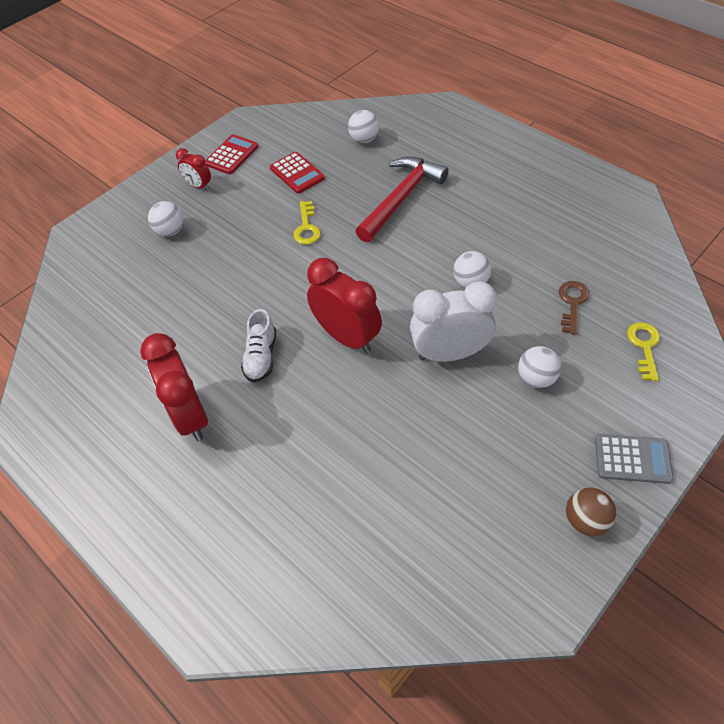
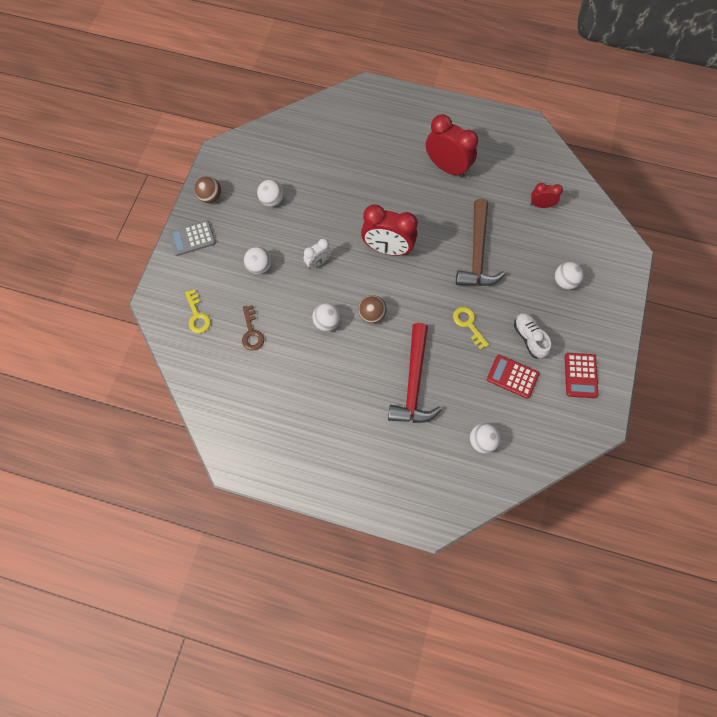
camera: 150 degrees right, 15 degrees up
(198, 186) = (580, 331): red clock -> red clock (541, 205)
(239, 292) = (477, 253): none -> brown hammer
(261, 356) = (432, 216): white shoe -> white shoe (529, 338)
(410, 272) = (372, 314): none -> brown ball
(449, 353) = (318, 263): white clock -> white clock, size x0.52
(481, 471) = (272, 200): none -> white ball

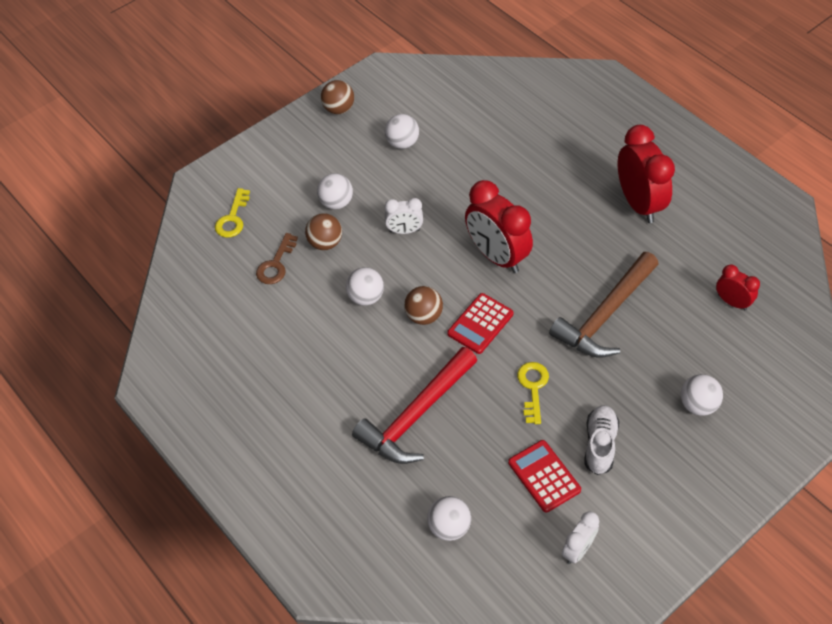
camera: 35 degrees right, 15 degrees down
(192, 238) = (287, 140): grey calculator -> none
(273, 299) = (325, 243): none -> brown ball
(560, 410) = (578, 550): none -> white clock
(580, 375) = (636, 525): red calculator -> red calculator (480, 324)

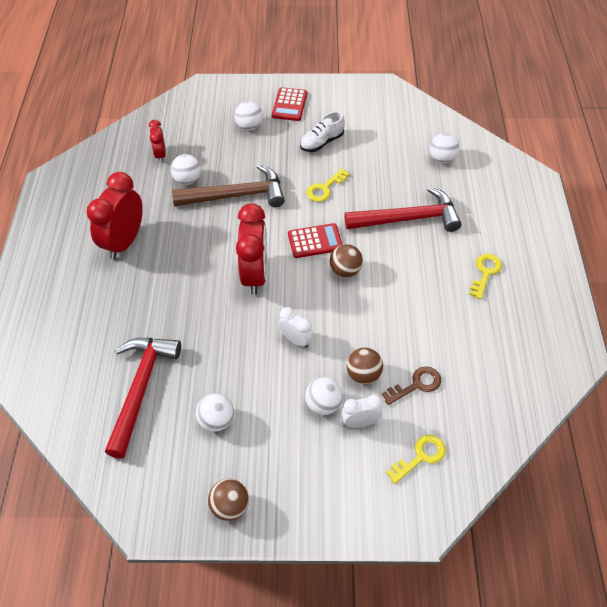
camera: 140 degrees left, 0 degrees up
(291, 409) = (485, 273): none -> yellow key
(366, 297) = (372, 310): white ball -> white ball (187, 180)
(478, 124) = (141, 389): none -> red hammer
(544, 476) = (367, 148): red calculator -> red calculator (289, 105)
(578, 550) = (385, 113): white clock -> white clock (360, 422)

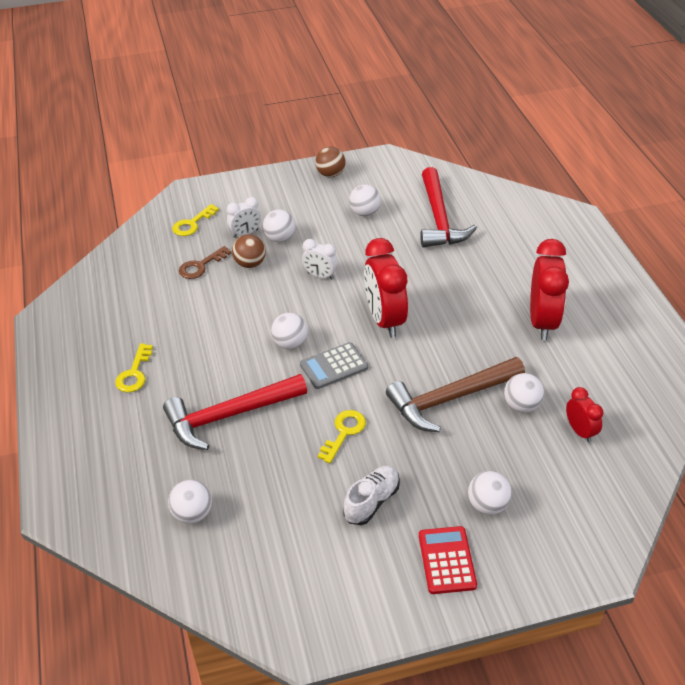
camera: 165 degrees right, 10 degrees down
(315, 241) = (334, 366): red calculator -> grey calculator
(345, 270) = (290, 343): brown ball -> white ball

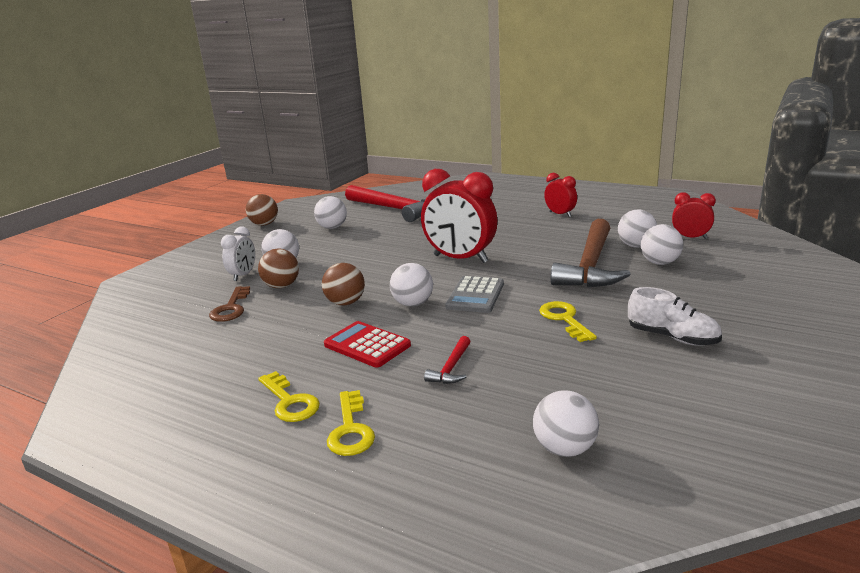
camera: 45 degrees left, 20 degrees down
(192, 224) = (173, 293): yellow key -> yellow key (350, 429)
(229, 415) = (451, 367): red hammer -> red hammer, size x0.42
(259, 311) = (345, 303): none -> brown ball
(320, 276) = (361, 264): white clock -> none
(372, 501) = (672, 337): white shoe -> white shoe turned 135 degrees clockwise
(447, 560) = (787, 330): red calculator -> red calculator (367, 345)
(487, 505) = (734, 291): white ball -> white ball (659, 263)
(542, 322) = (560, 214): red clock -> red clock, size x0.52

